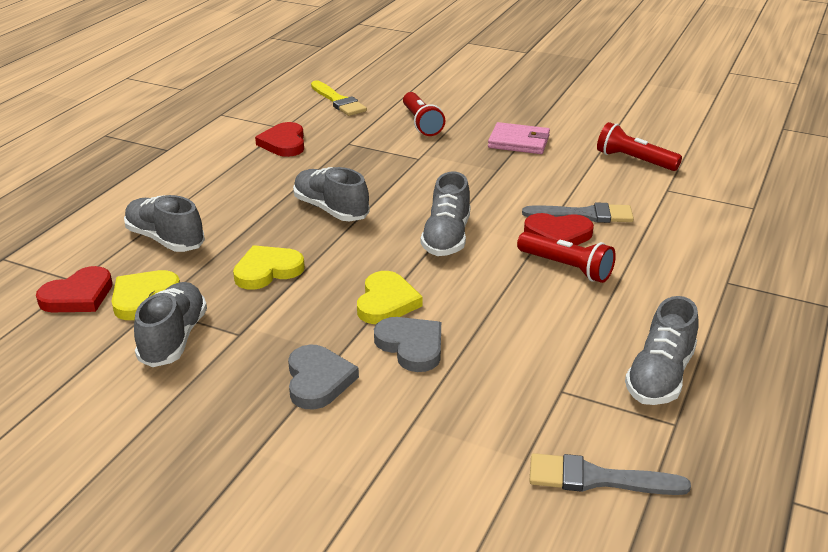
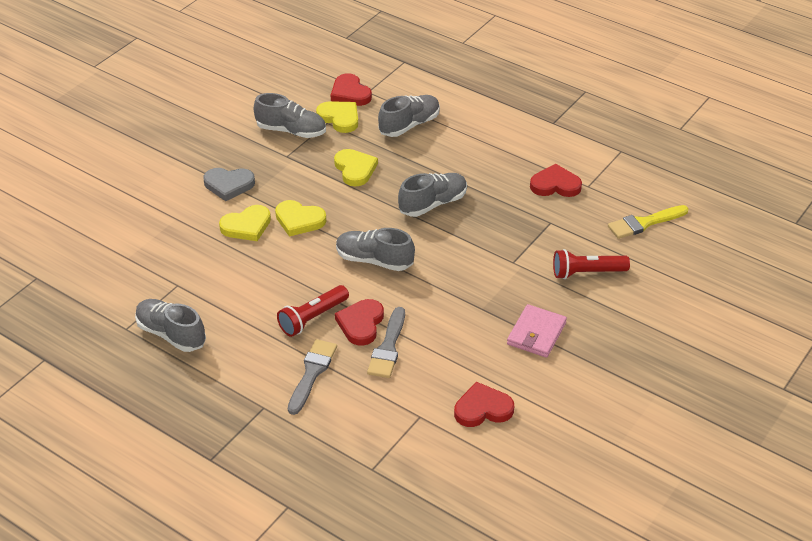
camera: 100 degrees right, 10 degrees up
(411, 346) = (247, 226): grey heart -> yellow heart
(597, 479) = (99, 283): grey brush -> grey brush (312, 373)
(634, 160) = (482, 409): red flashlight -> red heart

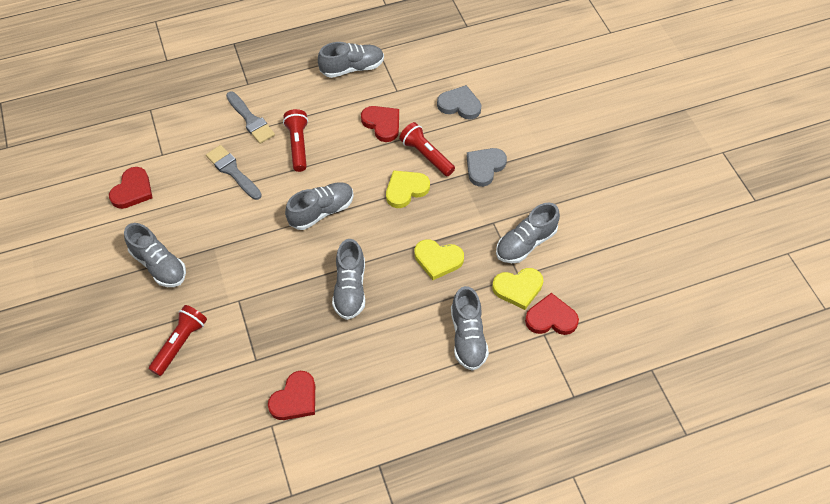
camera: 125 degrees right, 15 degrees up
(162, 233) = (459, 105): none -> grey heart
(247, 226) = (426, 155): yellow heart -> red flashlight
(361, 324) = (267, 168): red heart -> red heart (382, 124)
(536, 333) = (159, 265): pink wallet -> grey shoe
(644, 223) = (189, 434): yellow brush -> none

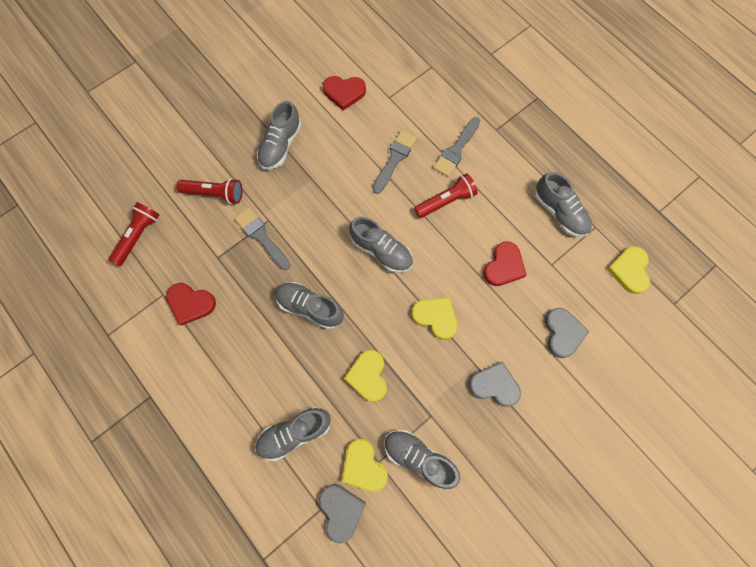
camera: 70 degrees right, 15 degrees up
(253, 311) = (261, 236): none -> grey brush
(350, 288) = (310, 307): grey shoe -> grey shoe turned 45 degrees clockwise
(426, 42) = (629, 270): none -> yellow heart
(426, 155) = (484, 322): red flashlight -> red flashlight (138, 236)
(551, 318) = (341, 511): red heart -> grey heart

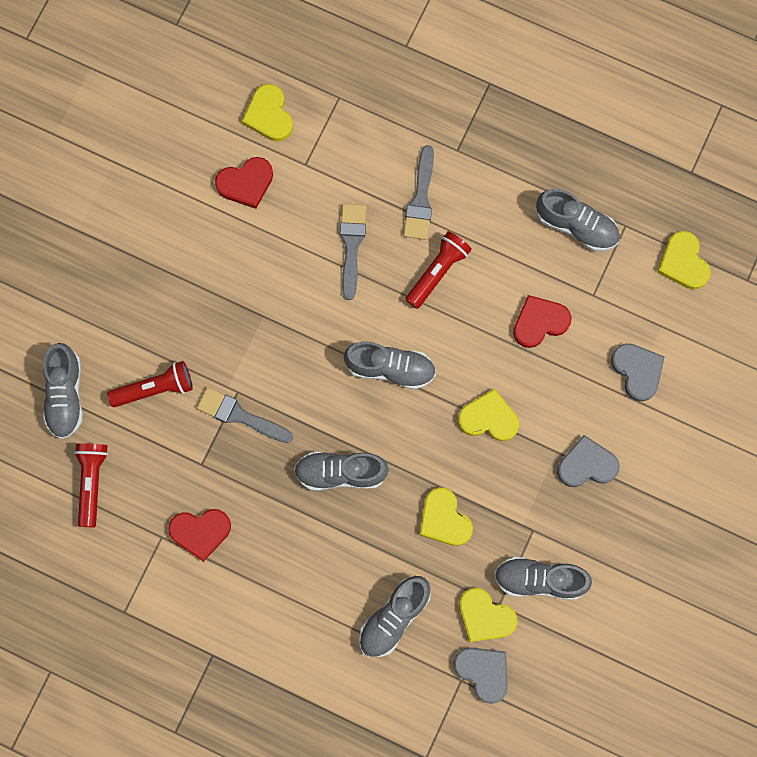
camera: 25 degrees left, 5 degrees up
(280, 145) = (202, 289): grey shoe -> grey shoe (65, 395)
(380, 59) = (269, 115): none -> yellow heart
(504, 266) = (539, 322): red heart -> red heart turned 120 degrees counterclockwise

